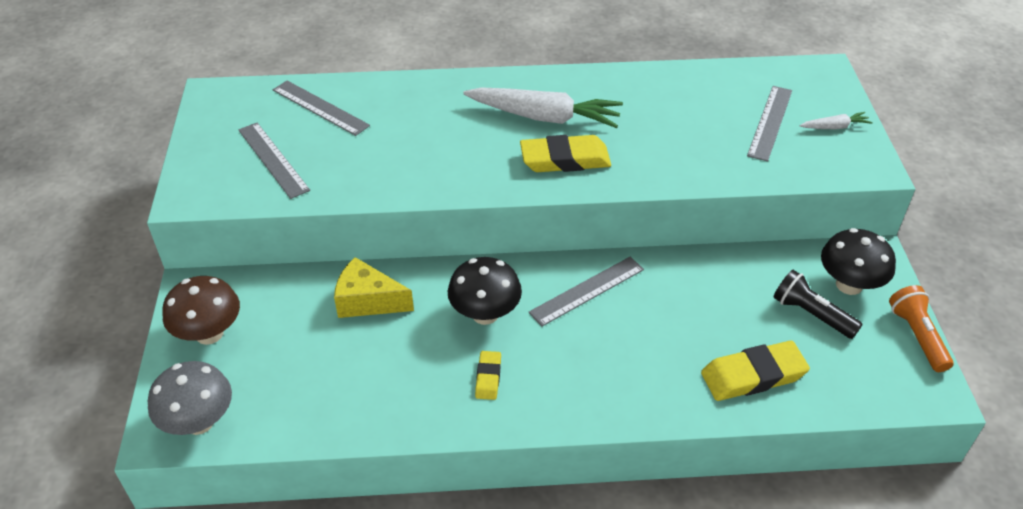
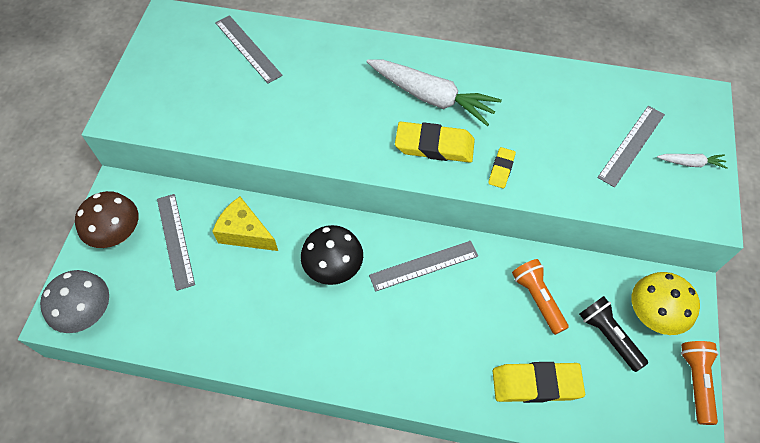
camera: 15 degrees right, 15 degrees up
(273, 159) = (194, 94): grey ruler -> grey ruler (175, 240)
(488, 377) = (317, 329): yellow eraser -> yellow eraser (501, 169)
(723, 296) = (537, 298): none -> orange flashlight
(849, 285) = (652, 314): black mushroom -> yellow mushroom

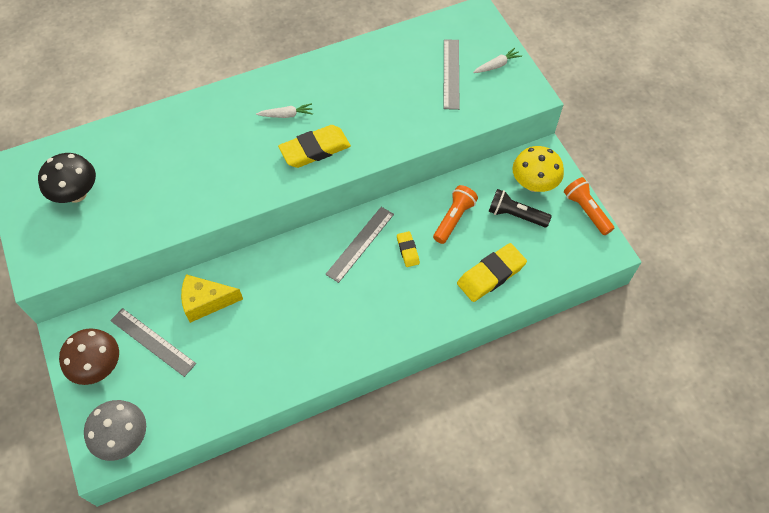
camera: 35 degrees left, 0 degrees up
(248, 48) = (107, 155): grey ruler -> none
(333, 268) = (295, 285): black mushroom -> black mushroom (76, 194)
(431, 97) = (286, 115): white carrot -> white carrot, size x0.45
(501, 169) = (375, 140): yellow eraser -> yellow eraser (408, 250)
(537, 298) = (454, 219): orange flashlight -> orange flashlight turned 90 degrees clockwise

